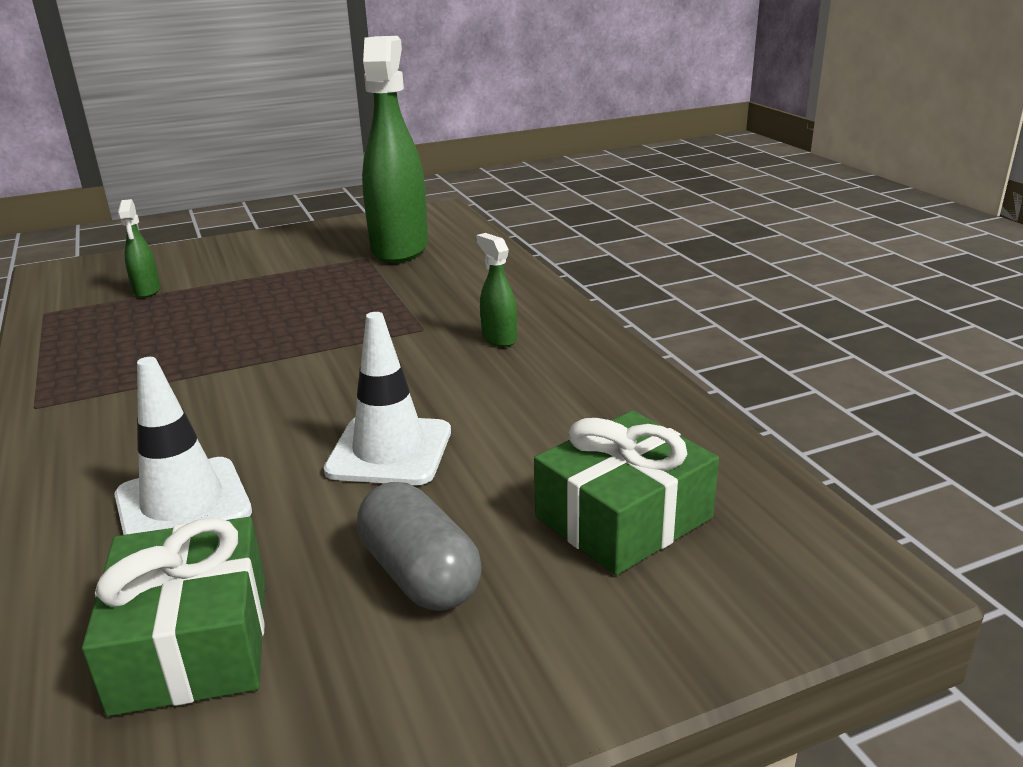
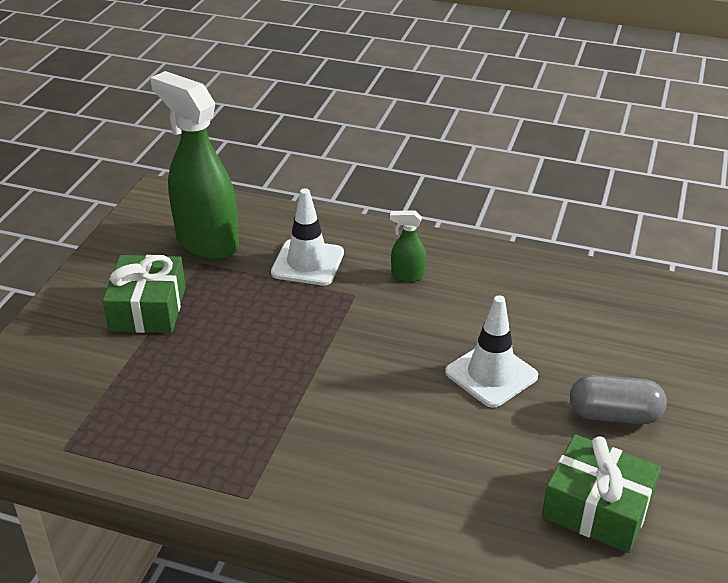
camera: 50 degrees left, 10 degrees up
(147, 291) = (101, 382): green spray bottle -> none
(183, 504) = (462, 470): white traffic cone -> white traffic cone (308, 263)
(623, 517) = (631, 335): green gift -> green gift (148, 308)

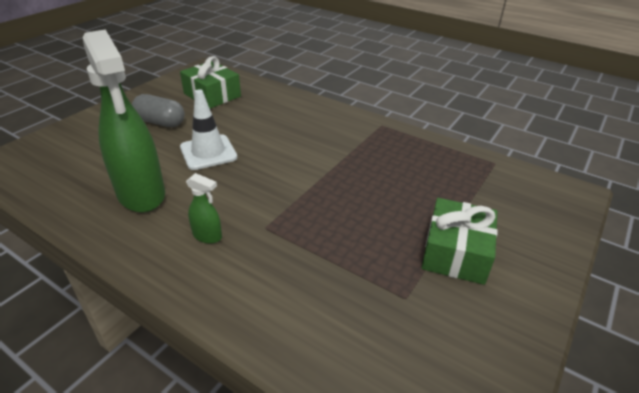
camera: 165 degrees left, 0 degrees up
(206, 242) = (398, 328): green spray bottle -> green spray bottle (141, 194)
(308, 263) = (293, 271): white traffic cone -> none

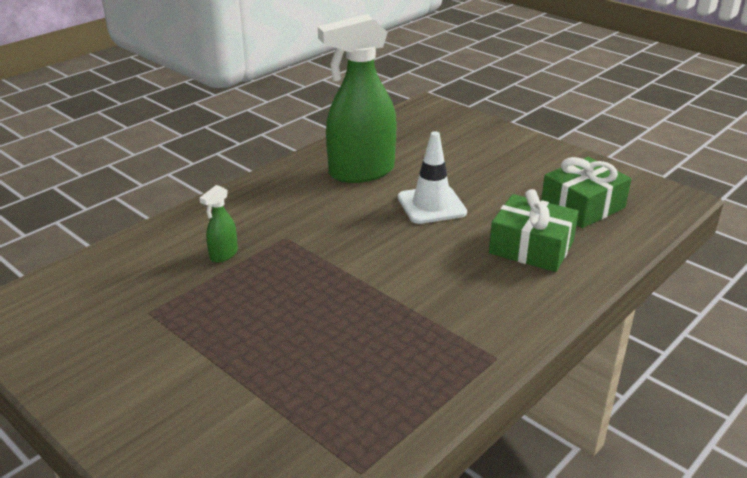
camera: 100 degrees right, 5 degrees down
(160, 122) = (503, 174): grey capsule -> none
(207, 236) = (286, 207): green spray bottle -> green spray bottle (223, 255)
(456, 252) = (187, 363): green gift -> green gift (531, 247)

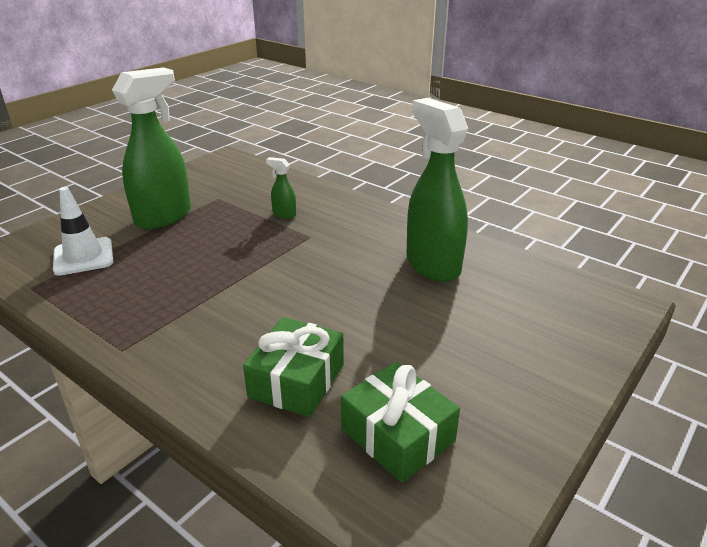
camera: 85 degrees right, 0 degrees up
(186, 360) = (164, 216): none -> green spray bottle
(431, 205) = (376, 310): white traffic cone -> white traffic cone (83, 257)

